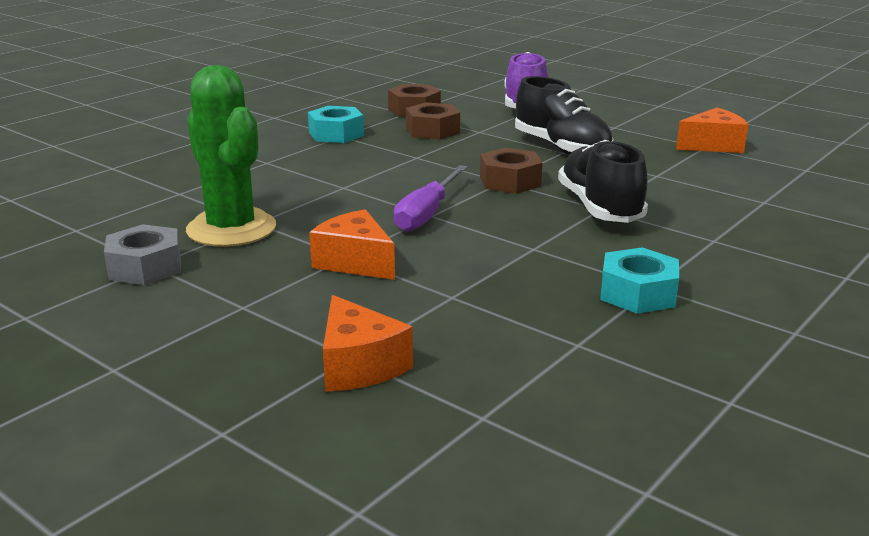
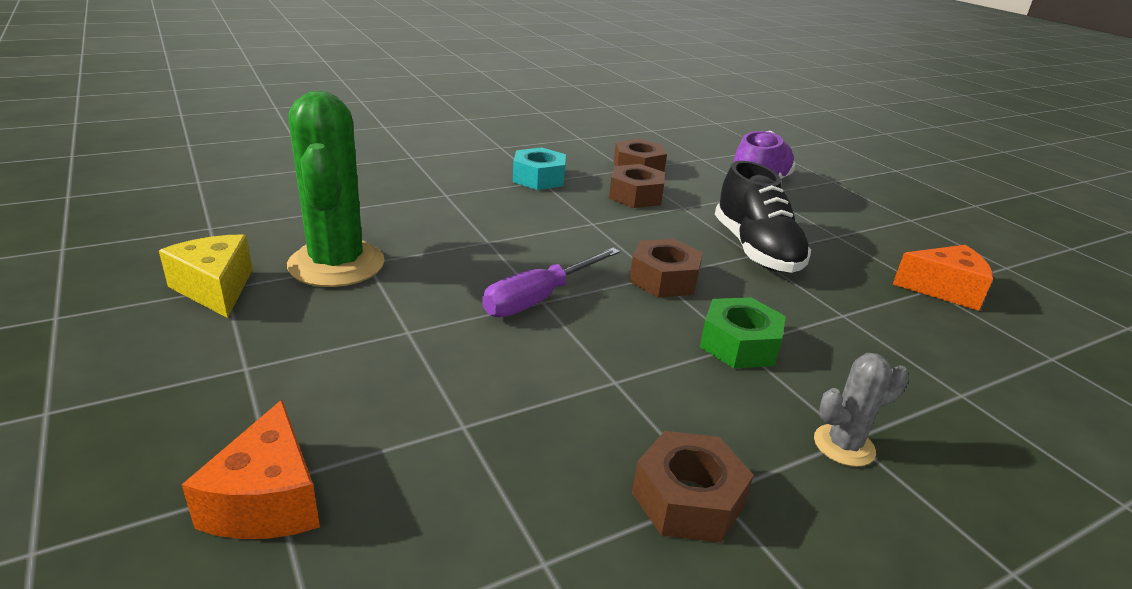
camera: 20 degrees right, 5 degrees up
(145, 267) = (215, 288): grey nut -> yellow cheese
(355, 262) = (408, 342): orange cheese -> none
(600, 208) = (739, 344): black shoe -> green nut
(638, 293) = (688, 499): turquoise nut -> brown nut
(711, 244) = (844, 445): none -> grey cactus

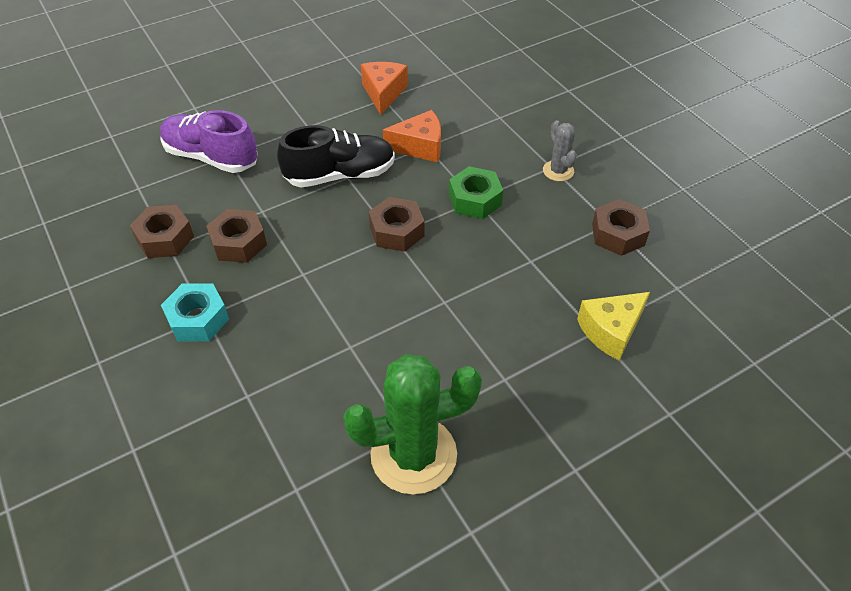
camera: 90 degrees left, 20 degrees up
(215, 288) = (475, 539): yellow cheese -> yellow cheese (611, 331)
(267, 500) = (683, 412): orange cheese -> orange cheese (420, 147)
(539, 298) = (441, 304): purple screwdriver -> none

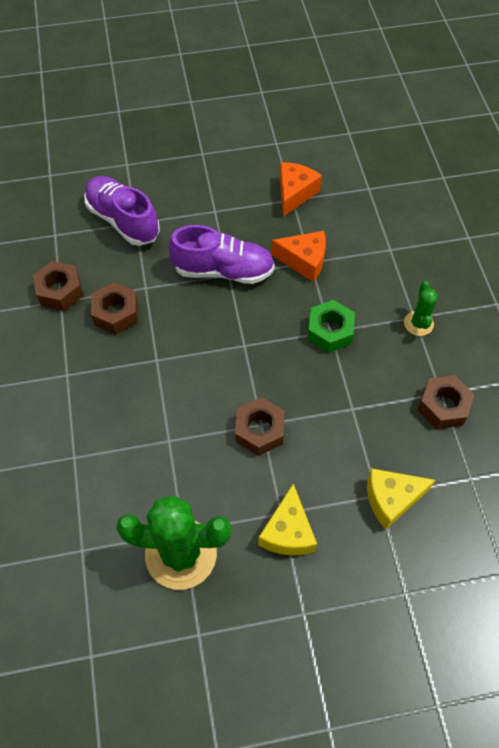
camera: 20 degrees right, 10 degrees up
(198, 319) = (60, 375): turquoise nut -> none
(340, 175) = (223, 270): black shoe -> purple shoe
(397, 231) = (249, 342): brown nut -> brown nut (259, 430)
(520, 395) = (288, 532): none -> yellow cheese
(558, 171) = (418, 323): grey cactus -> green cactus

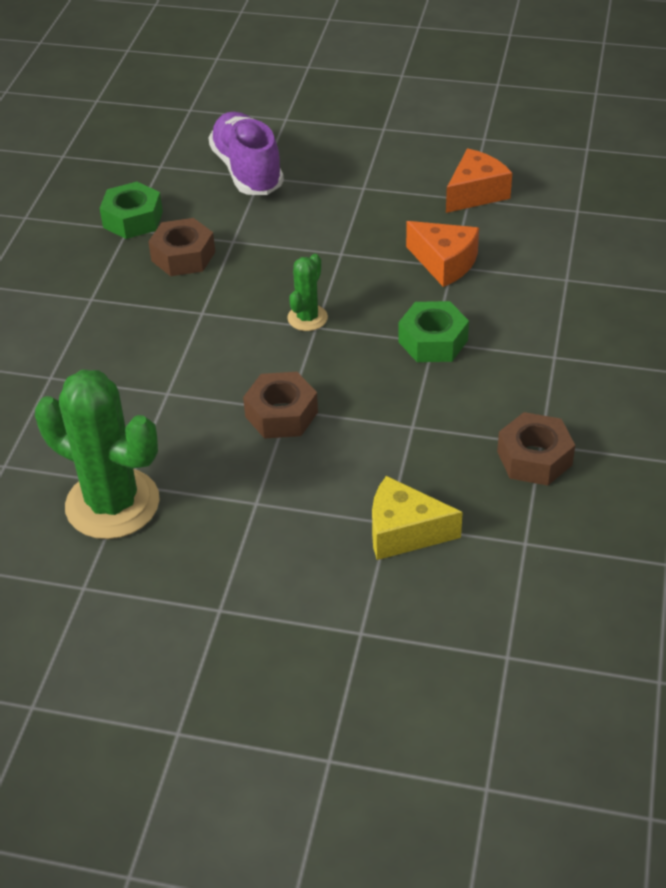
camera: 25 degrees right, 15 degrees down
(60, 291) = (133, 219): brown nut -> green nut
(223, 270) = (337, 247): purple shoe -> none
(288, 532) = (252, 523): yellow cheese -> none
(418, 323) = (556, 364): green cactus -> green cactus (307, 318)

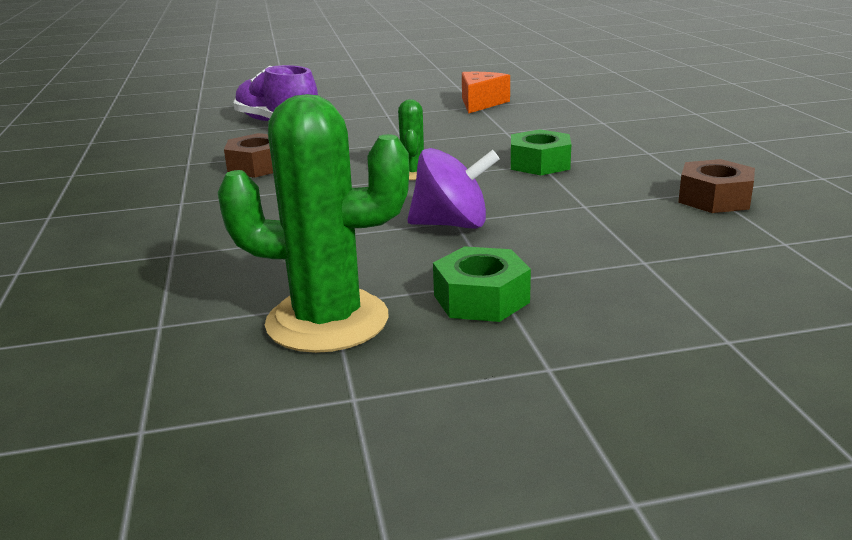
camera: 25 degrees left, 20 degrees down
(133, 219) = (189, 158): green nut -> green nut (481, 299)
(281, 414) = (452, 224): brown nut -> purple spinning top
(404, 532) = (668, 263): yellow cheese -> none
(444, 263) = (498, 131): orange cheese -> none

